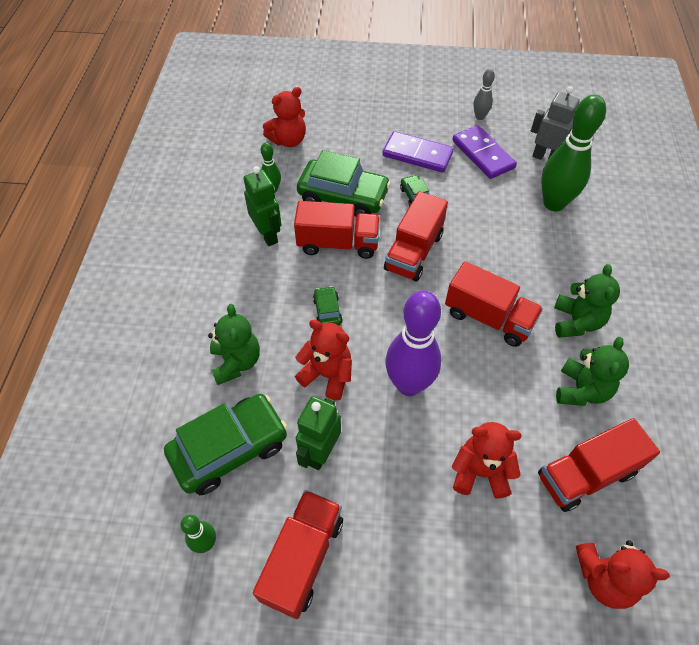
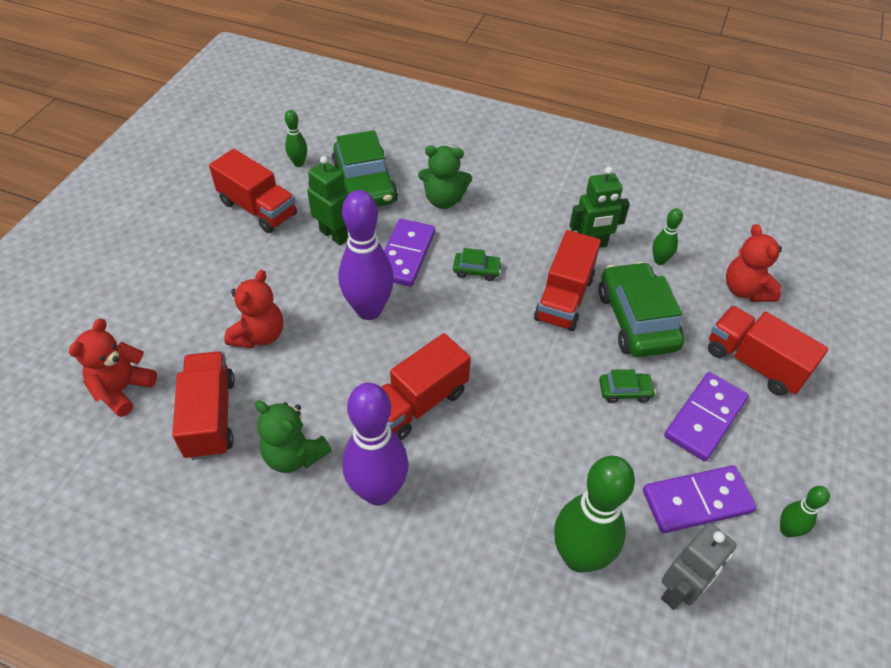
camera: 105 degrees right, 5 degrees down
(327, 375) = (405, 255): red teddy bear -> purple domino
(343, 197) = (636, 320): green car -> green car turned 135 degrees clockwise
(413, 252) = (533, 363): red truck -> red truck (754, 363)
(479, 117) = (787, 530): grey bowling pin -> green bowling pin
(576, 322) = (378, 491): green teddy bear -> purple bowling pin

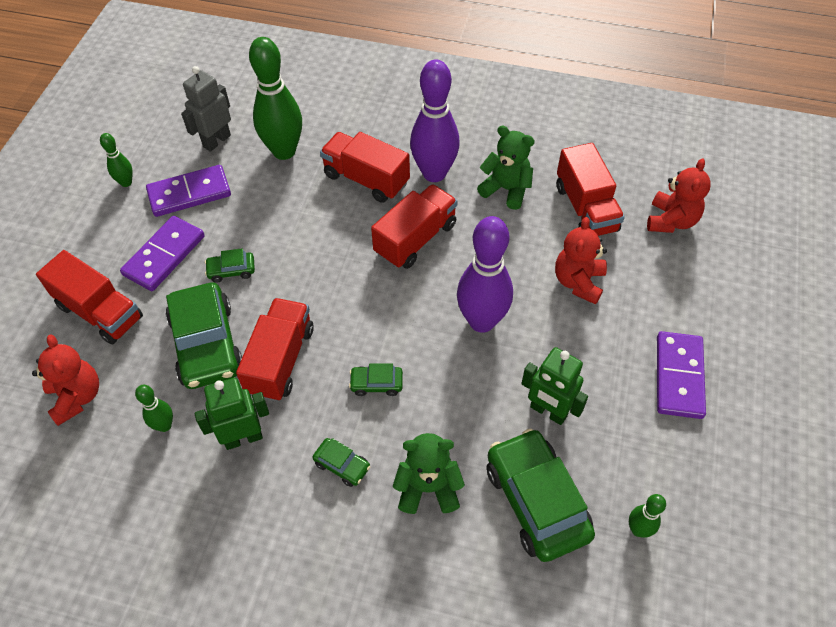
camera: 175 degrees right, 5 degrees up
(258, 209) = (654, 439): red truck -> red truck (366, 179)
(405, 255) = (459, 394): purple domino -> purple domino (679, 376)
(509, 219) = (342, 465): none -> green car

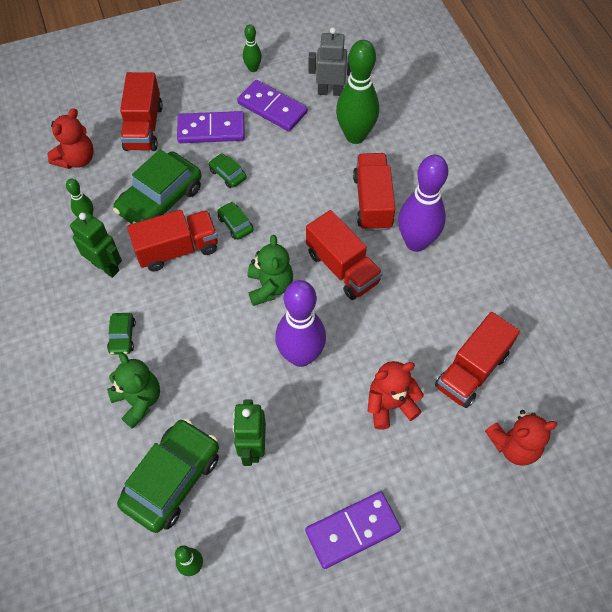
camera: 55 degrees right, 5 degrees up
(376, 384) = (199, 319): green car -> green car (235, 224)
(415, 239) = (342, 267): red truck -> red truck turned 45 degrees clockwise
(506, 189) = (442, 301): green teddy bear -> green teddy bear (270, 286)

